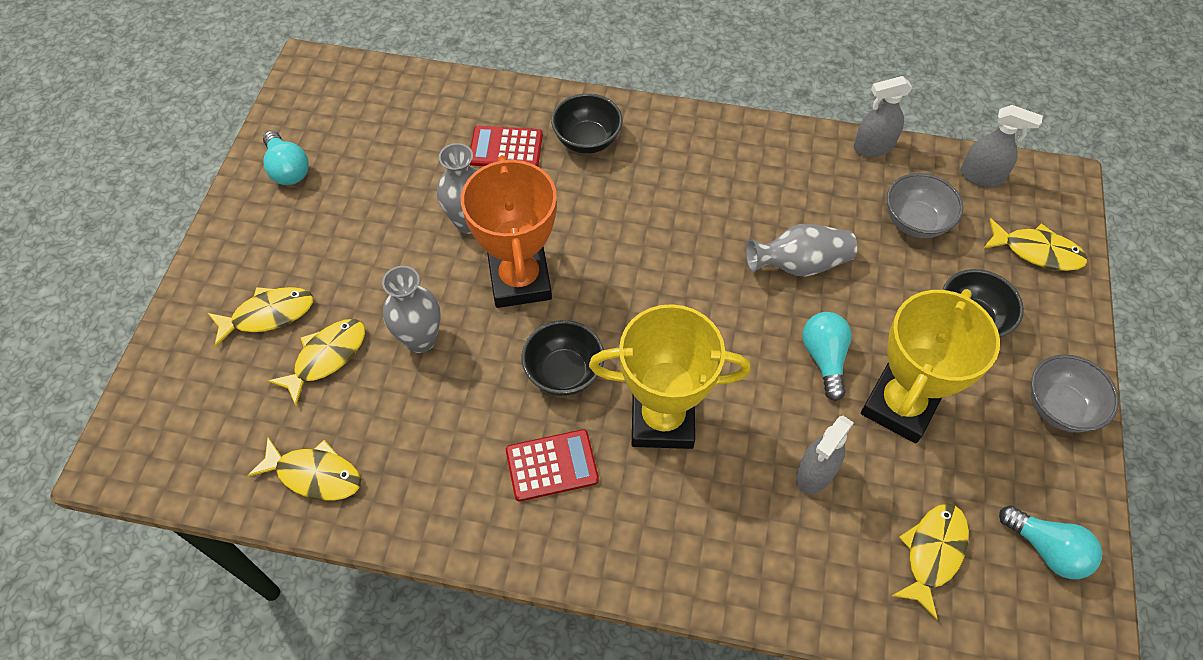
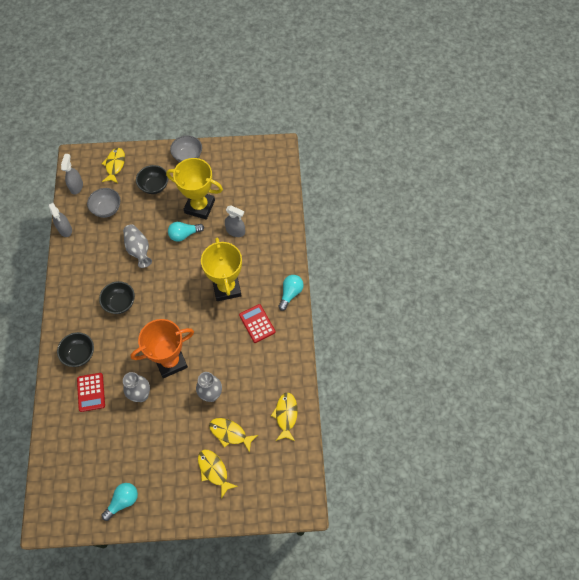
camera: 105 degrees left, 5 degrees up
(564, 372) = (213, 330): black bowl -> black bowl (120, 303)
(932, 553) = (256, 191): yellow fish -> none
(1046, 549) = (245, 159): turquoise light bulb -> turquoise light bulb (290, 293)

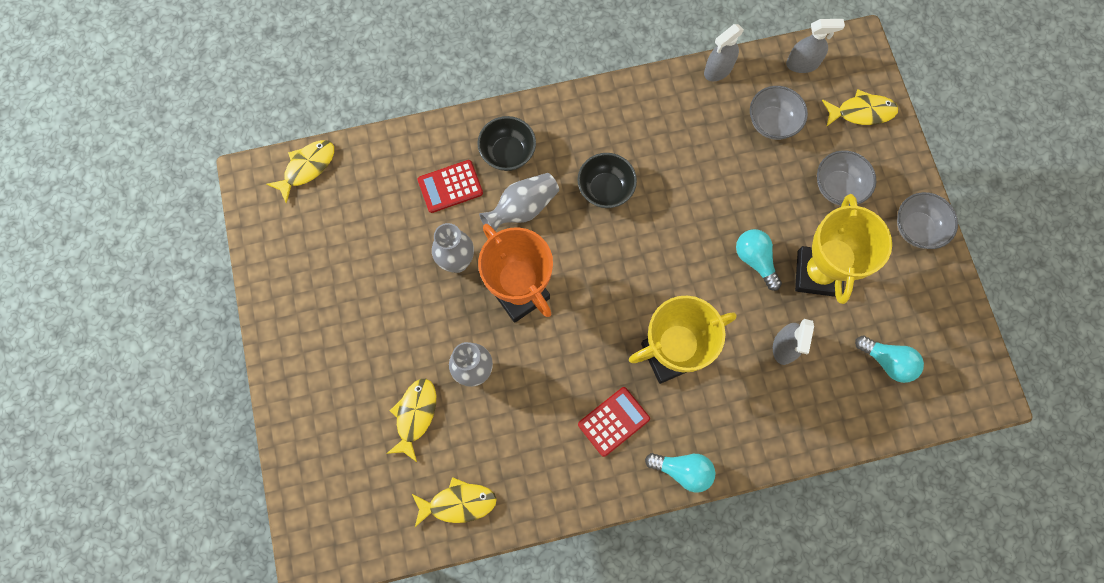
camera: 80 degrees right, 10 degrees up
(123, 501) = (292, 277): turquoise light bulb -> turquoise light bulb (887, 361)
(138, 250) = (708, 193): grey vase -> grey vase (522, 208)
(154, 186) = (838, 187): black bowl -> grey bowl
(214, 470) = (352, 402): yellow fish -> yellow fish (307, 168)

